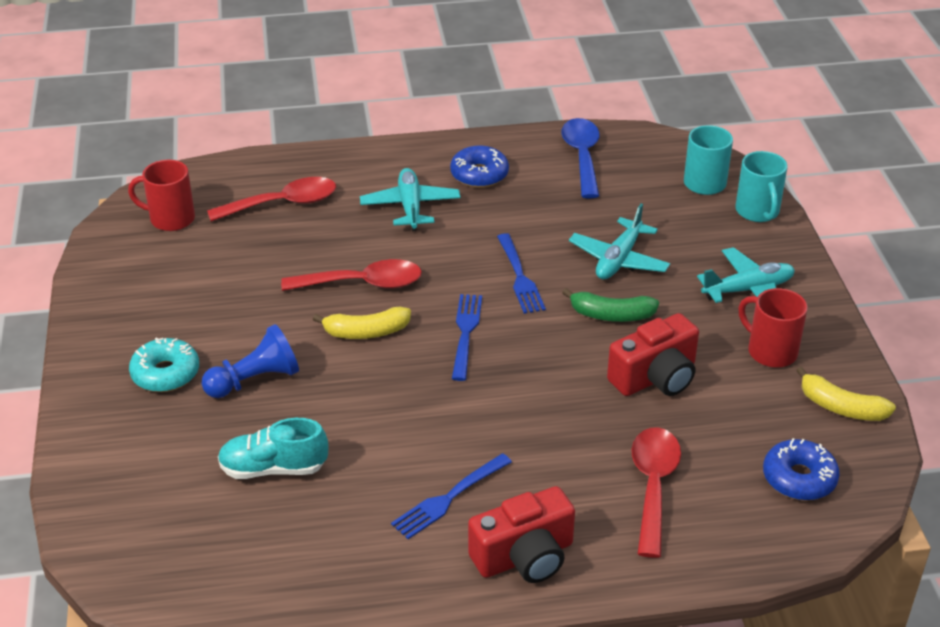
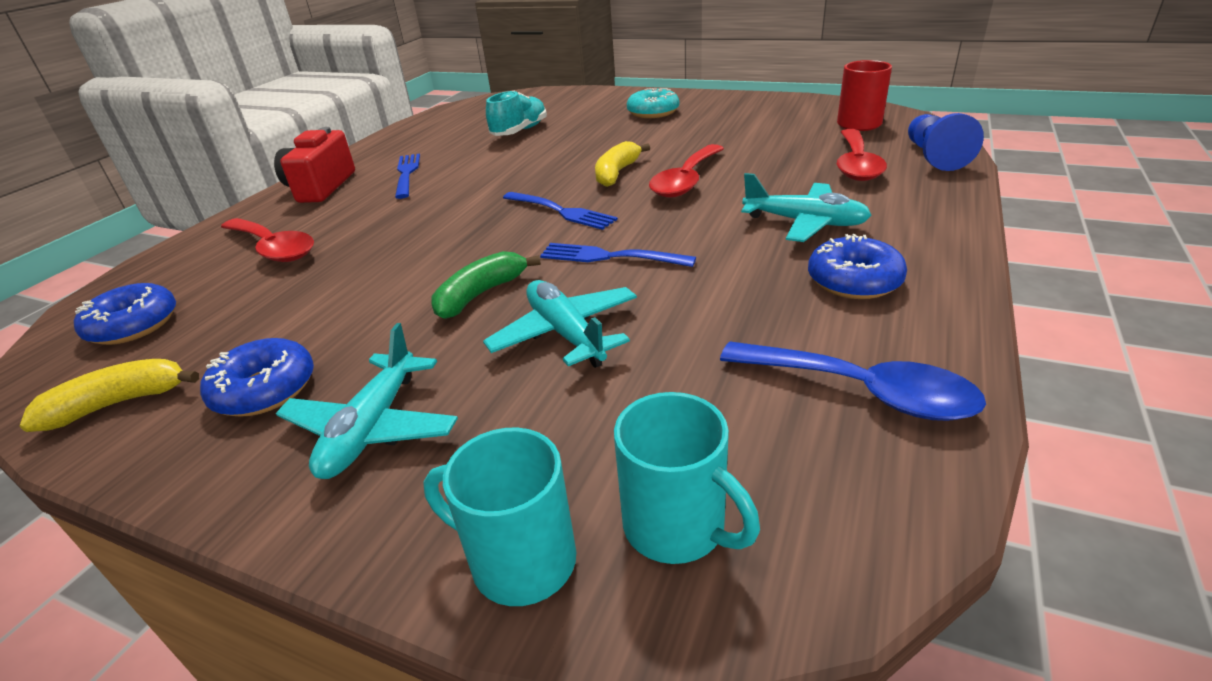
camera: 125 degrees right, 5 degrees down
(255, 380) = (611, 134): blue pawn -> blue pawn (934, 156)
(655, 377) = (364, 290): red camera -> none
(770, 351) = (265, 389): red mug -> blue donut

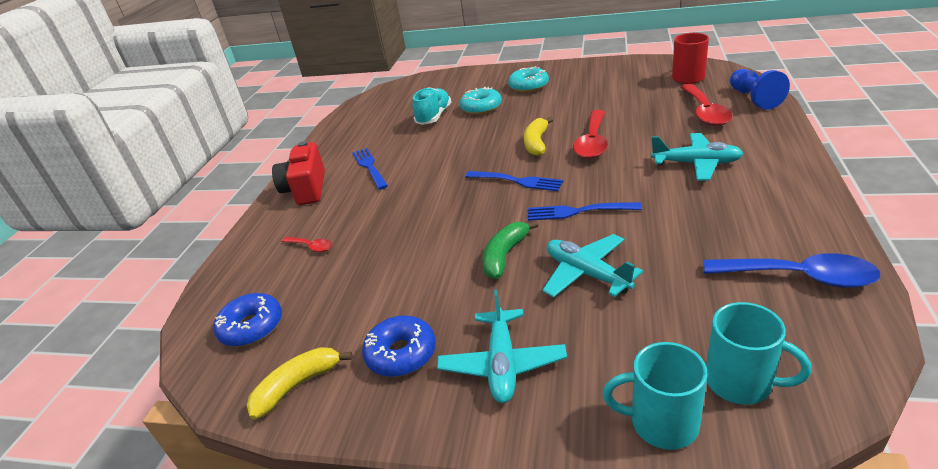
camera: 10 degrees left, 0 degrees up
(273, 248) = (311, 247): red spoon -> red spoon, size x0.51
(580, 128) = (481, 108): none -> turquoise donut
(854, 281) = (753, 202): blue donut -> none

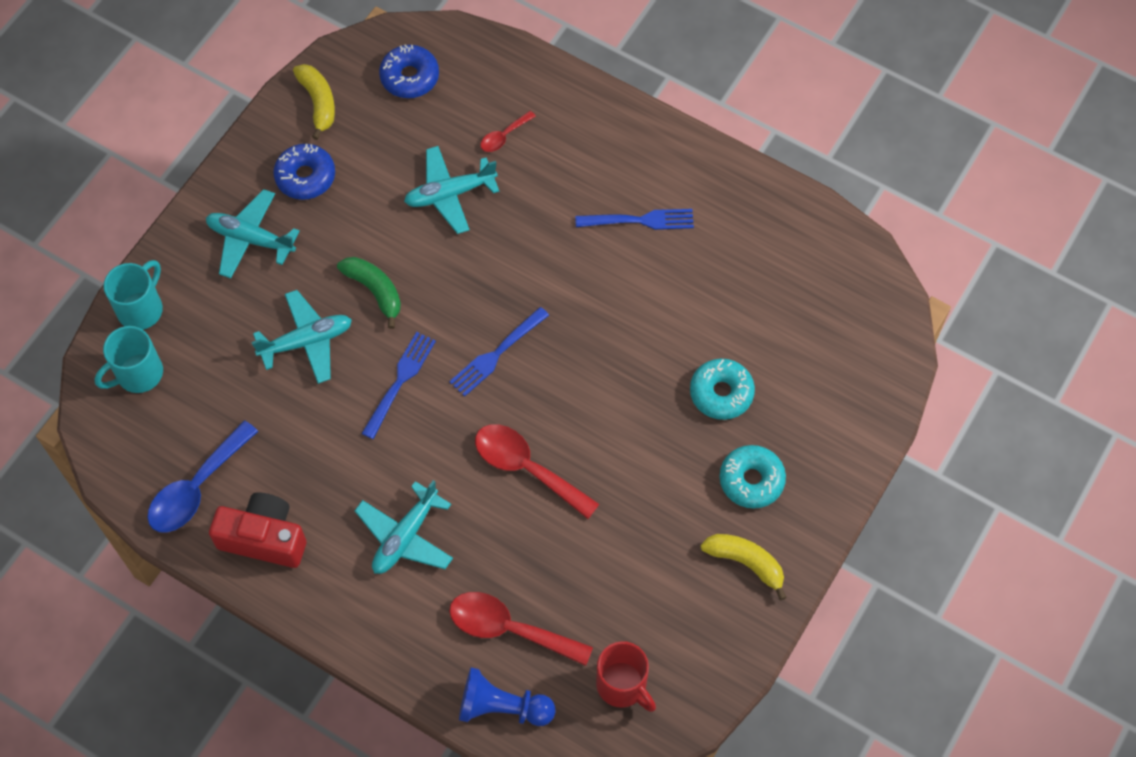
camera: 105 degrees right, 30 degrees up
(306, 189) = (632, 147): red camera -> red camera (264, 538)
(382, 253) = (450, 194): none -> turquoise plane
(434, 117) = (735, 328): turquoise shoe -> none
(536, 143) = (569, 411): yellow banana -> yellow banana (746, 563)

